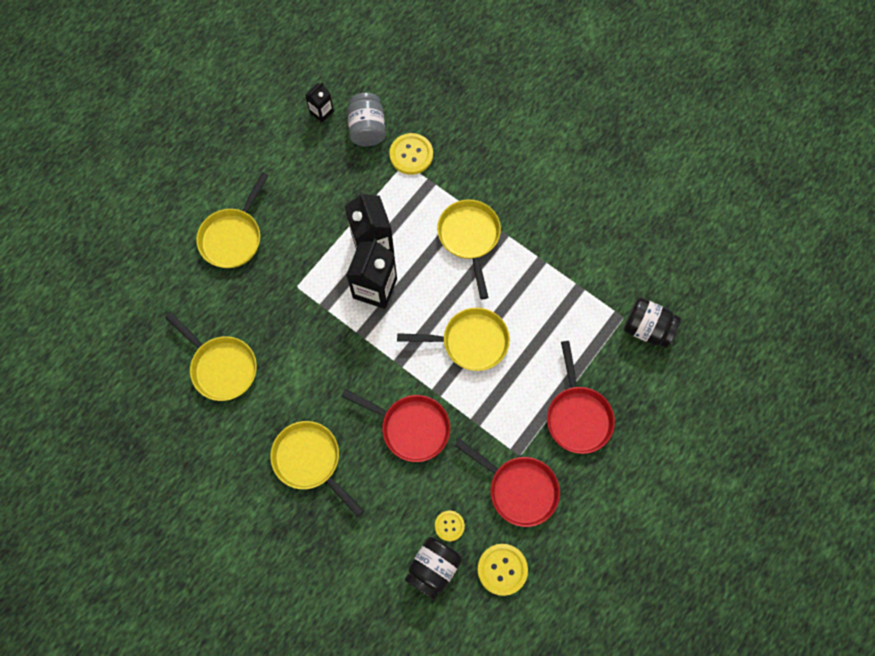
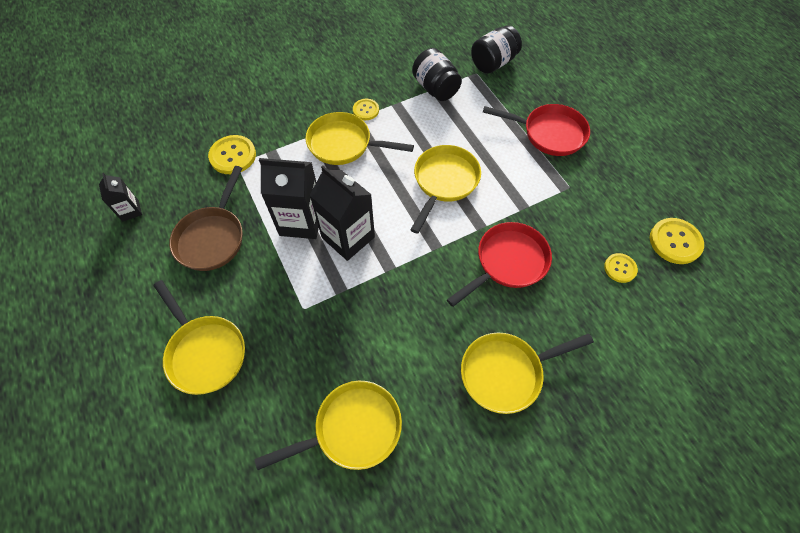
camera: 65 degrees left, 10 degrees down
(326, 186) = (212, 237): none -> brown pan
(367, 129) = (179, 180): grey jar -> none
(433, 568) = (660, 299): black jar -> black jar (435, 88)
(519, 237) = (366, 110): none -> yellow button
(519, 489) = (601, 199): red pan -> none

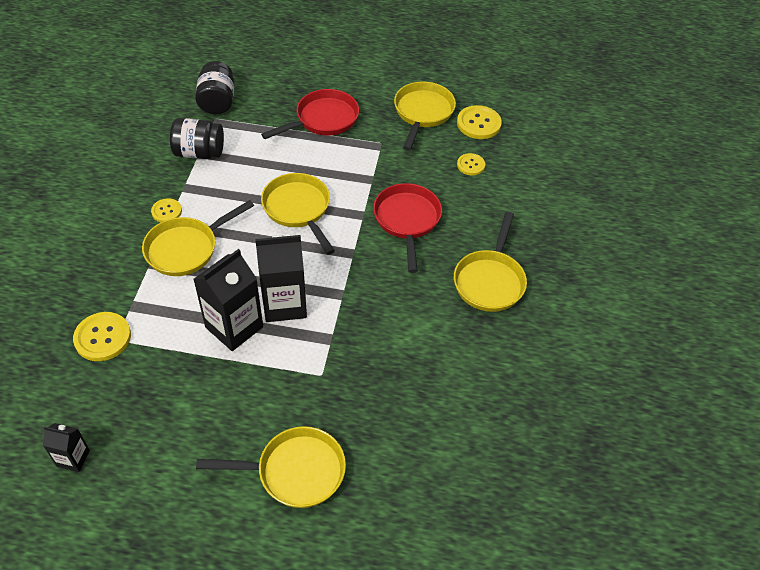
camera: 55 degrees left, 10 degrees down
(212, 237) = (180, 404): brown pan -> none
(352, 428) = (453, 402): yellow pan -> yellow pan (422, 113)

